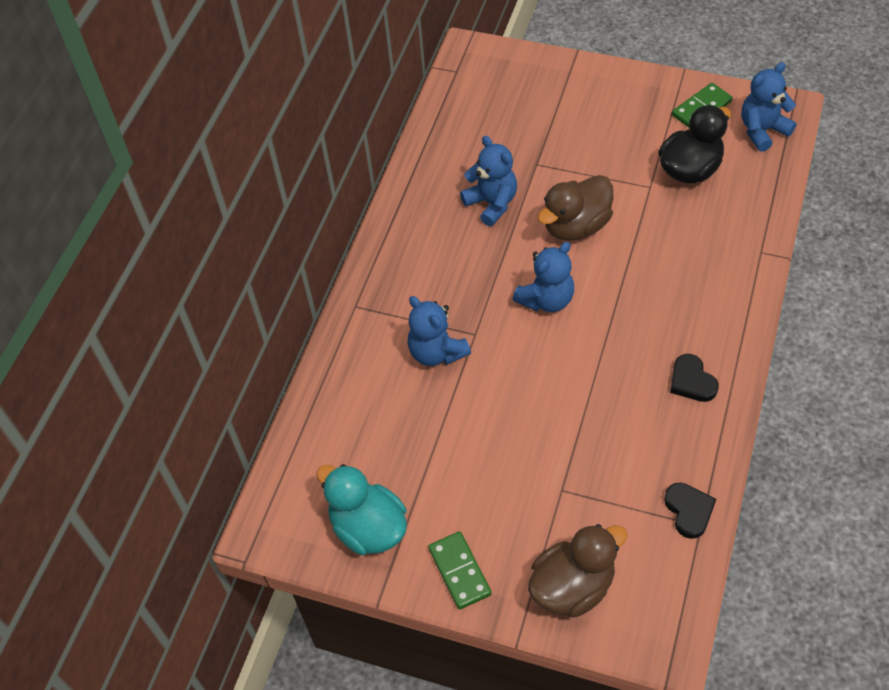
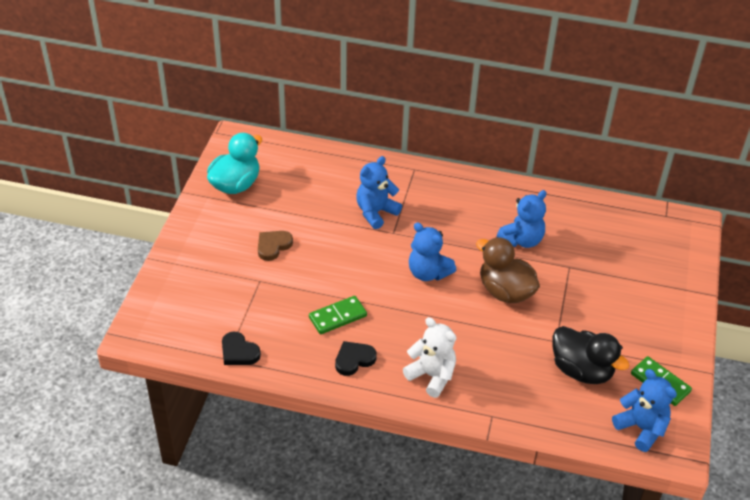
camera: 80 degrees right, 10 degrees down
(459, 571) = (201, 229): green domino -> green domino (337, 316)
(497, 474) = (273, 246): none -> brown heart
(573, 586) = (184, 286): brown duck -> none
(689, 511) = (239, 352): black heart -> black heart turned 60 degrees clockwise
(710, 304) = (431, 376): none -> white teddy bear

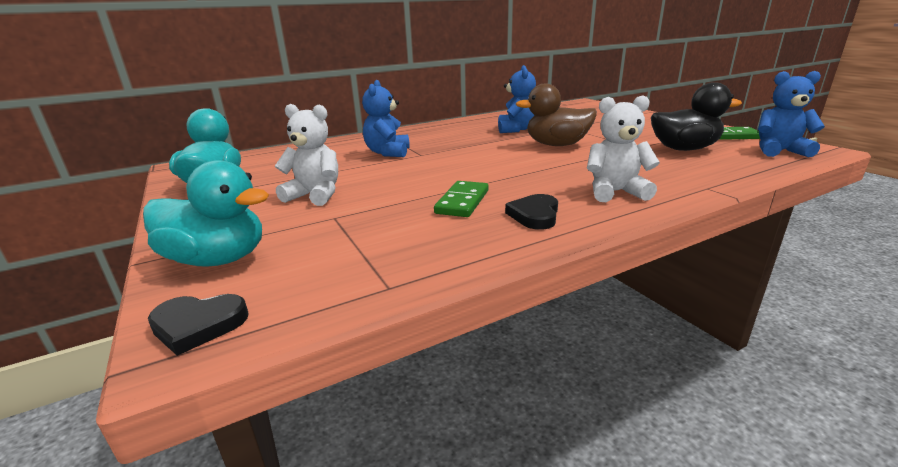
camera: 40 degrees left, 20 degrees down
(181, 281) = (218, 259): none -> turquoise duck
(239, 352) = (397, 273): black heart -> black heart (198, 325)
(273, 246) = (315, 195): brown heart -> white teddy bear
(428, 273) = (487, 157): blue teddy bear -> none

